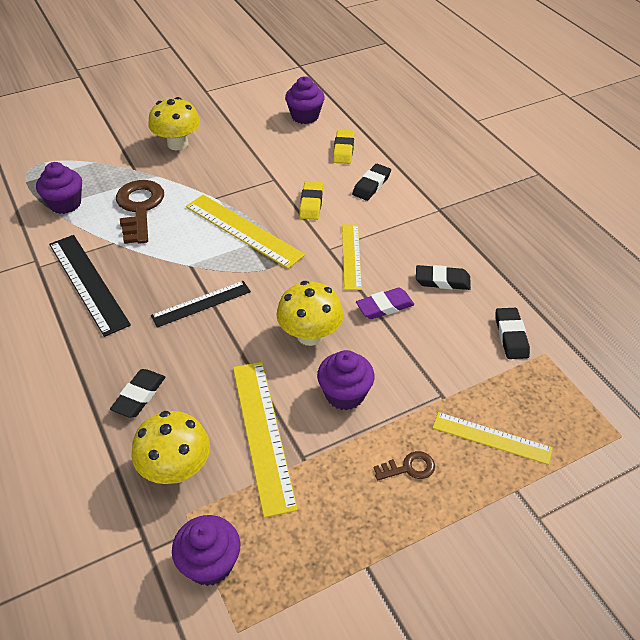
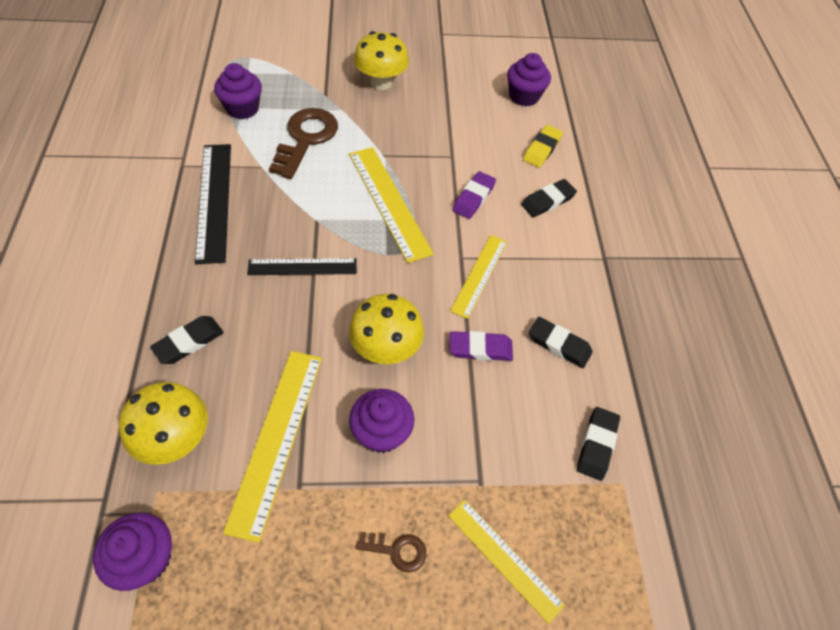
camera: 20 degrees right, 10 degrees up
(311, 203) = (473, 198): yellow eraser -> purple eraser

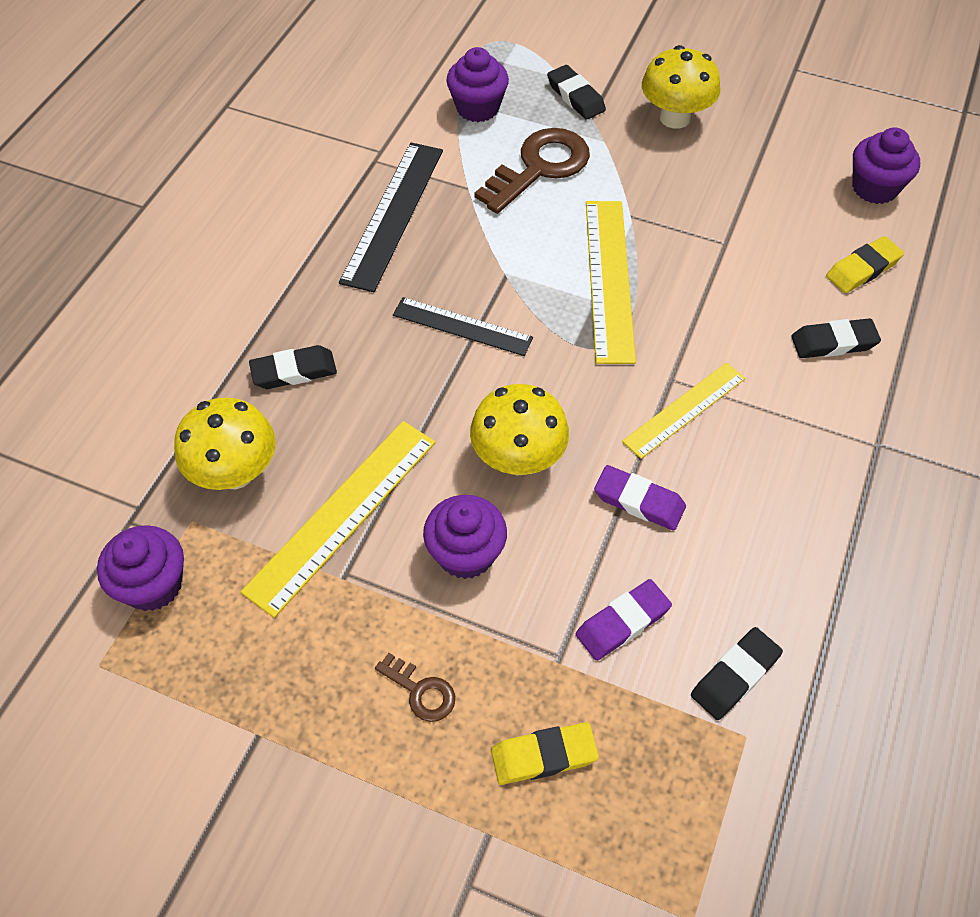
camera: 30 degrees right, 0 degrees up
(473, 198) = (727, 307): purple eraser -> purple eraser (622, 622)
(504, 559) = (544, 756): yellow ruler -> yellow eraser
(559, 344) = (749, 534): black eraser -> black eraser (575, 96)

